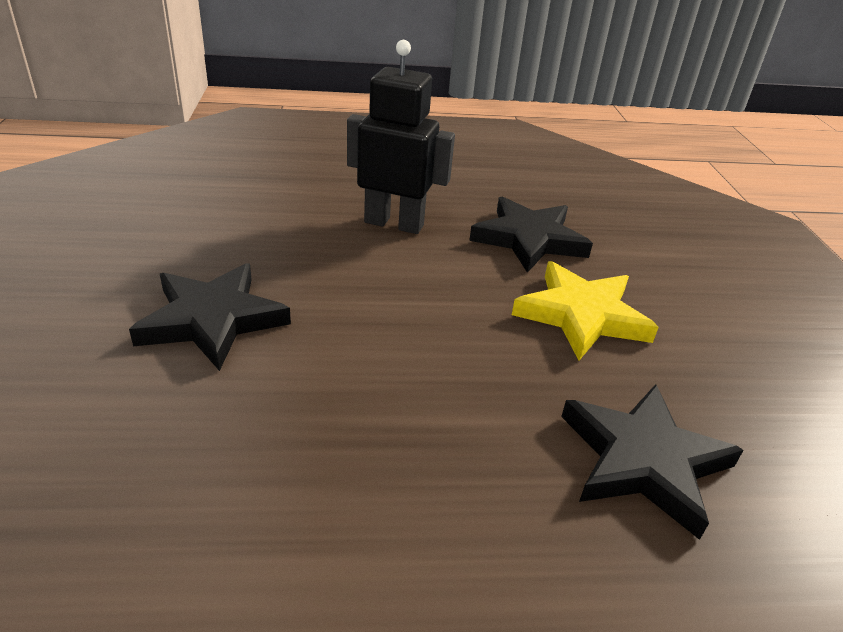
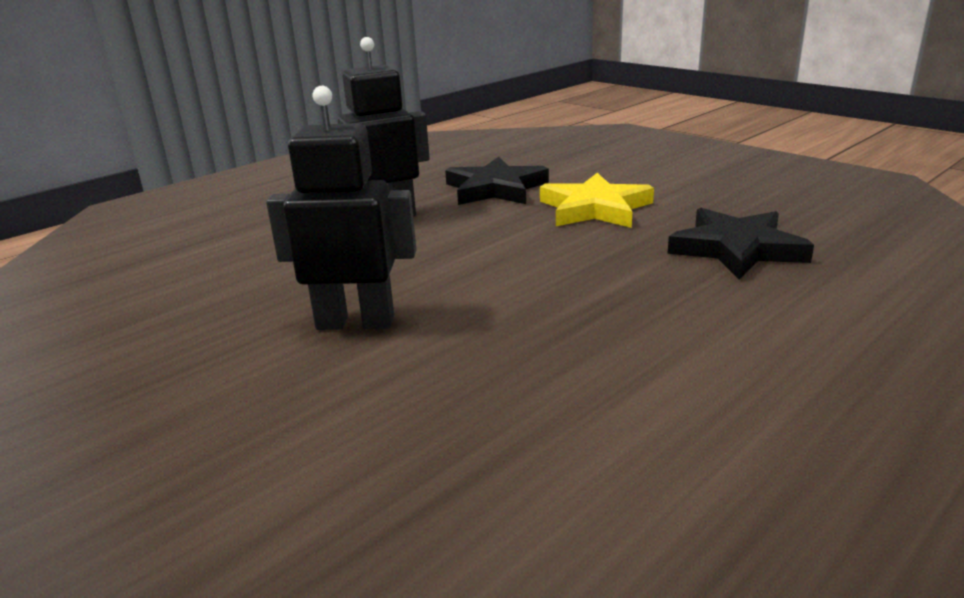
camera: 35 degrees left, 10 degrees down
(212, 320) = (355, 322): black star -> black robot

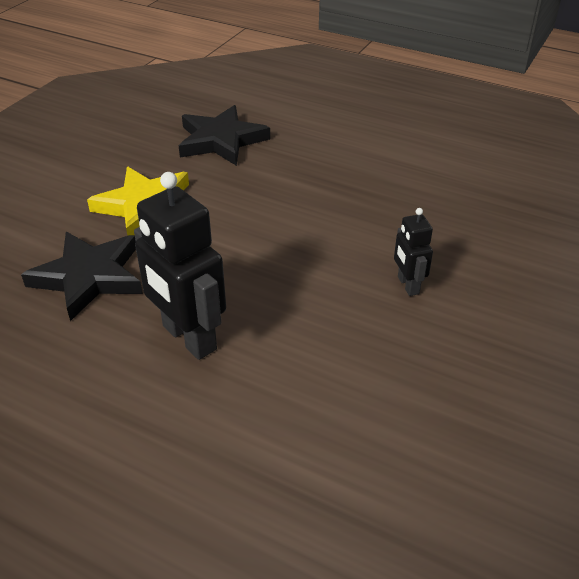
camera: 110 degrees left, 15 degrees up
(355, 322) = (407, 285): black robot -> black robot, size x0.52

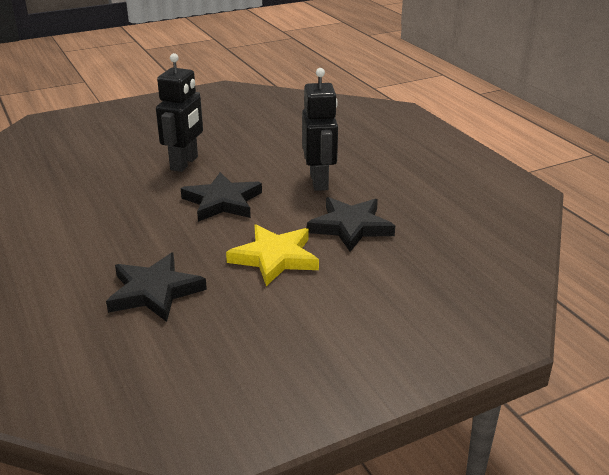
camera: 145 degrees left, 10 degrees down
(278, 247) = (222, 202): none -> black star
(407, 285) = (184, 163): black robot -> black robot, size x1.91

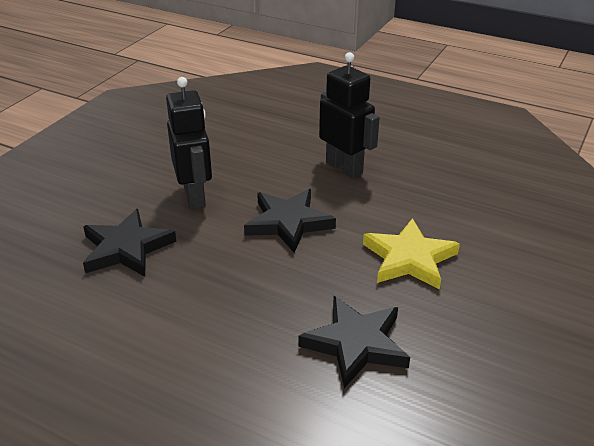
camera: 35 degrees left, 5 degrees up
(350, 227) = (427, 201): black star -> black star (126, 248)

